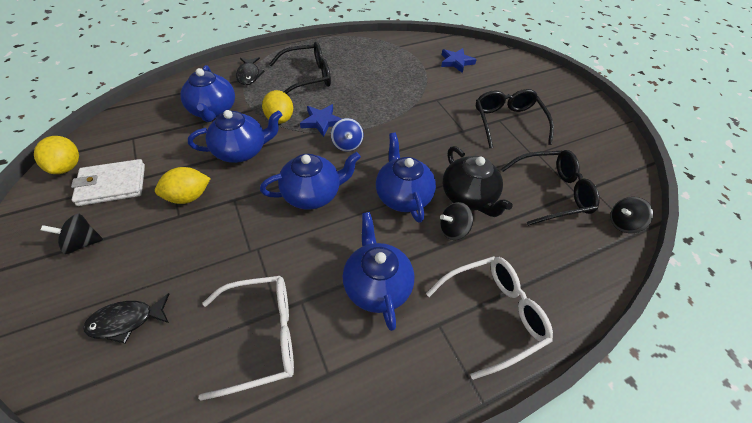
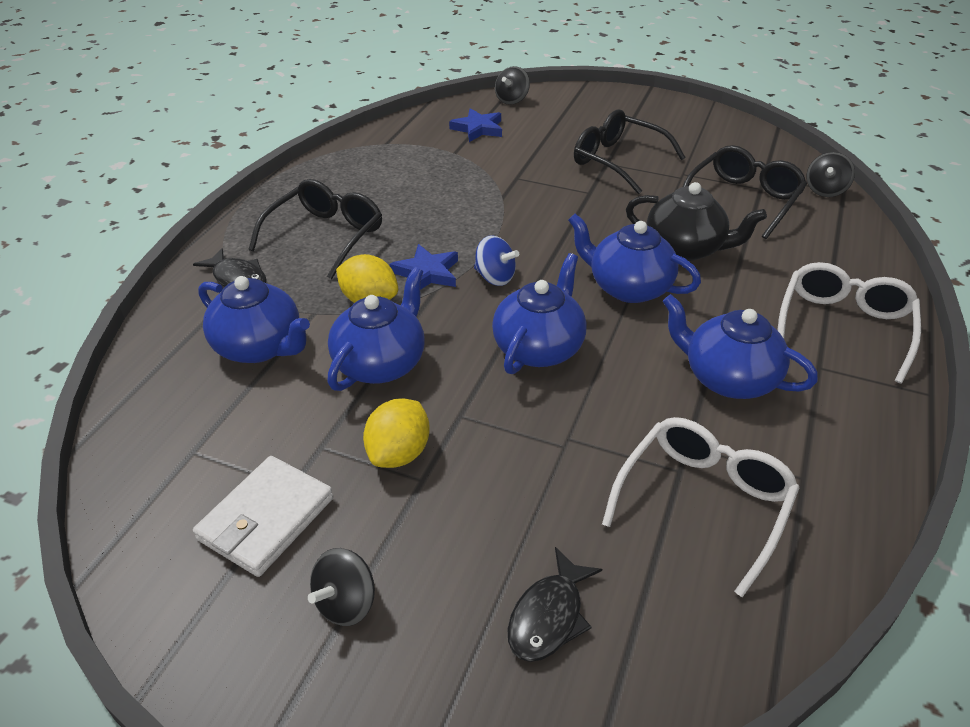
camera: 40 degrees left, 10 degrees down
(67, 166) = (148, 553): yellow lemon -> none
(453, 230) = (715, 285): black spinning top -> black spinning top (512, 100)

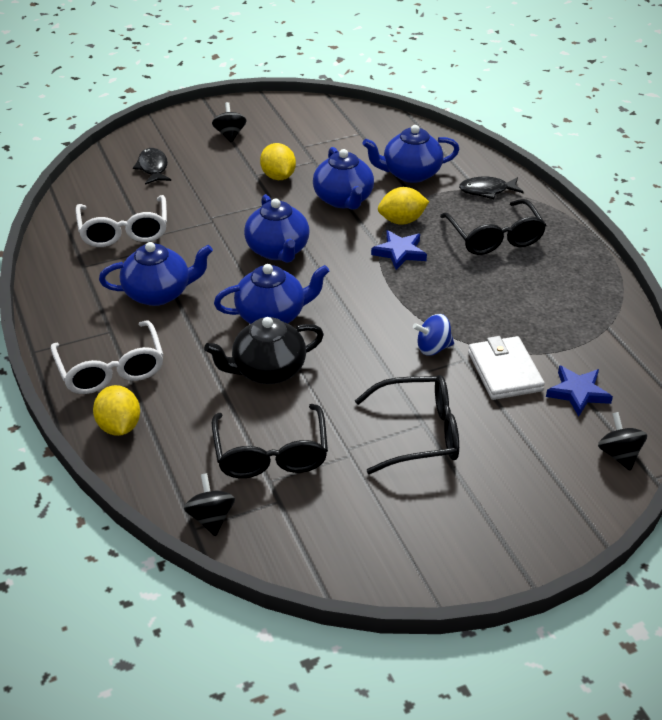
camera: 135 degrees right, 0 degrees up
(266, 519) = (295, 135): white wallet -> white wallet (504, 371)
(495, 277) = (358, 273): blue spinning top -> blue spinning top (433, 348)
(864, 276) = (119, 426): none -> yellow lemon

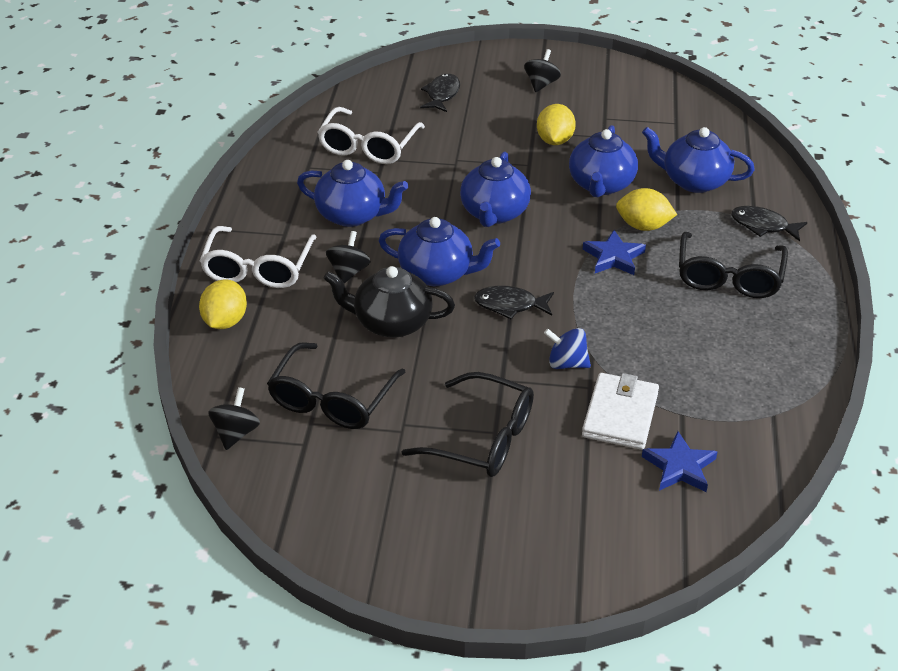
camera: 30 degrees right, 0 degrees up
(352, 319) = (510, 305): none -> black fish
(619, 454) = (668, 545): black spinning top -> black spinning top (349, 272)

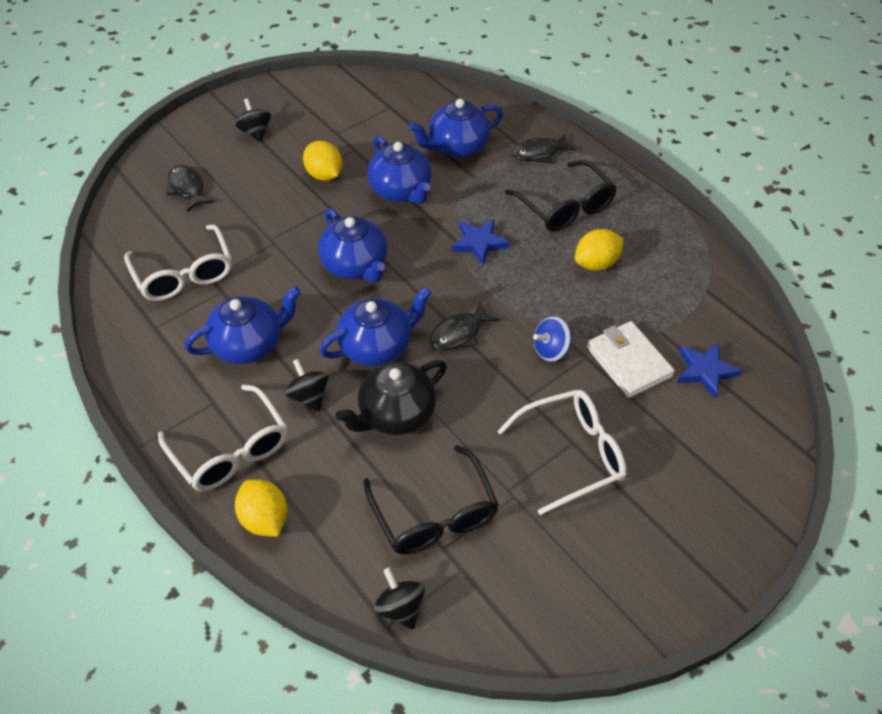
camera: 45 degrees left, 10 degrees up
(482, 438) = (571, 454): black glasses -> white glasses
(643, 226) = (468, 205): yellow lemon -> yellow lemon (596, 263)

